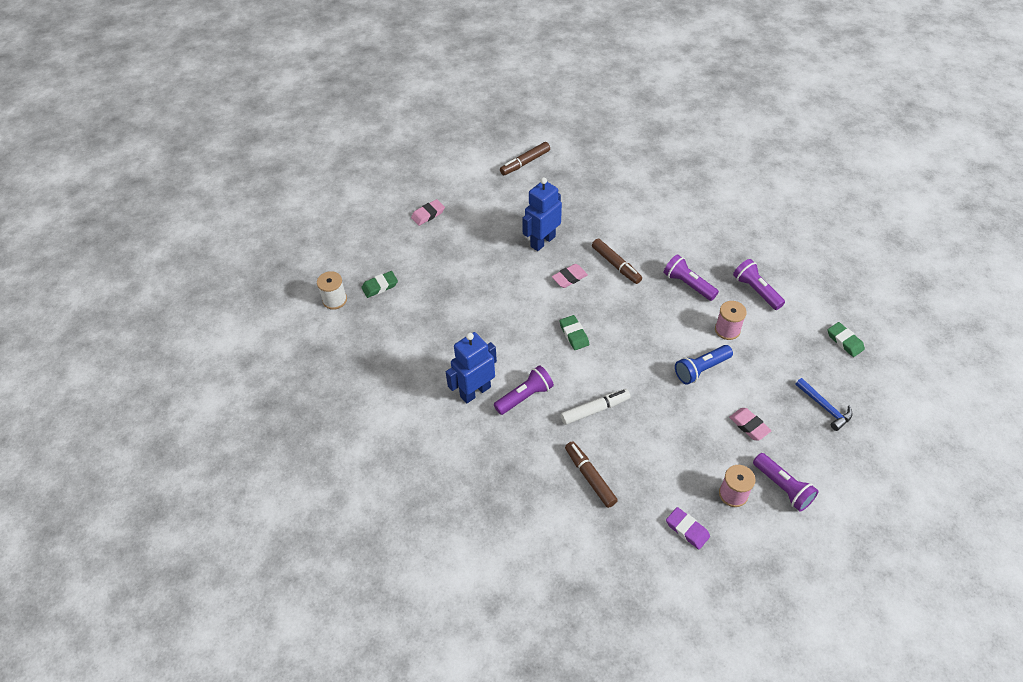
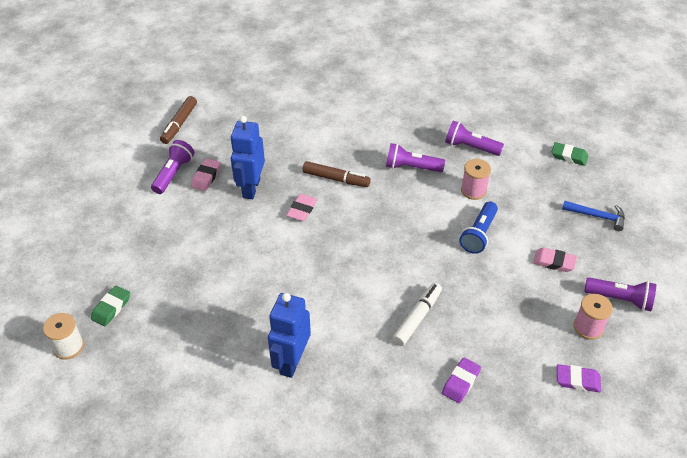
camera: 35 degrees left, 5 degrees down
(428, 214) = (113, 213): pink eraser -> pink eraser (206, 177)
(524, 396) = (343, 340): purple flashlight -> purple flashlight (173, 174)
(574, 334) = (345, 259): green eraser -> none
(590, 477) = (461, 382): brown marker -> purple eraser

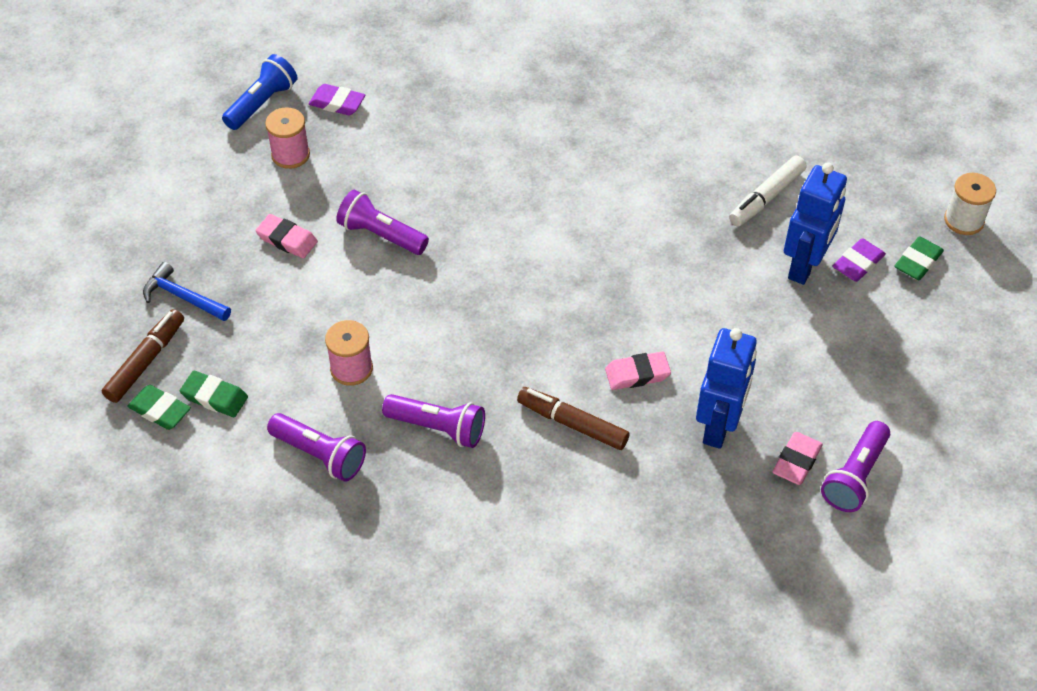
camera: 170 degrees left, 5 degrees up
(179, 124) = (856, 594): brown marker -> brown marker (145, 361)
(291, 361) = (675, 166): blue robot -> blue robot (805, 266)
(302, 209) = (637, 374): pink eraser -> pink eraser turned 45 degrees clockwise
(417, 318) = (504, 194): white marker -> white marker (766, 197)
(461, 382) = (474, 119): purple eraser -> purple eraser (858, 263)
(479, 234) = (375, 294): blue flashlight -> blue flashlight (262, 103)
(543, 166) = (214, 397): none -> green eraser
(620, 299) = (228, 181): purple flashlight -> purple flashlight (381, 235)

